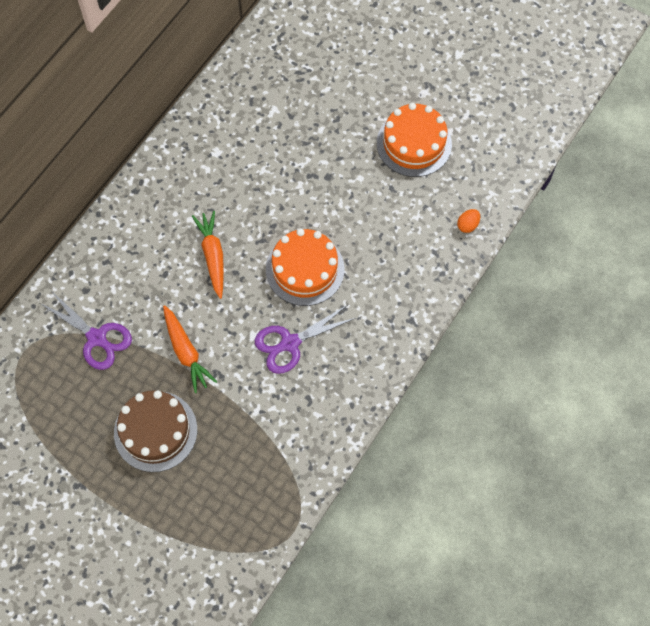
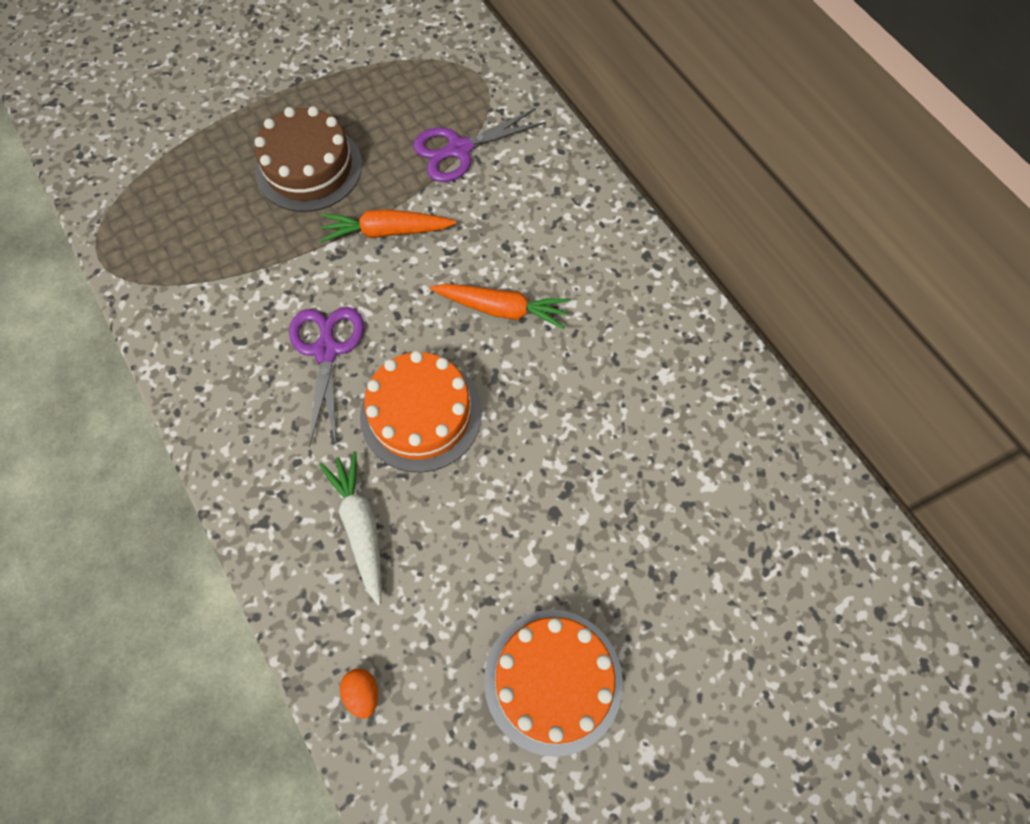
camera: 115 degrees right, 0 degrees up
(386, 268) = (360, 527): none -> white carrot

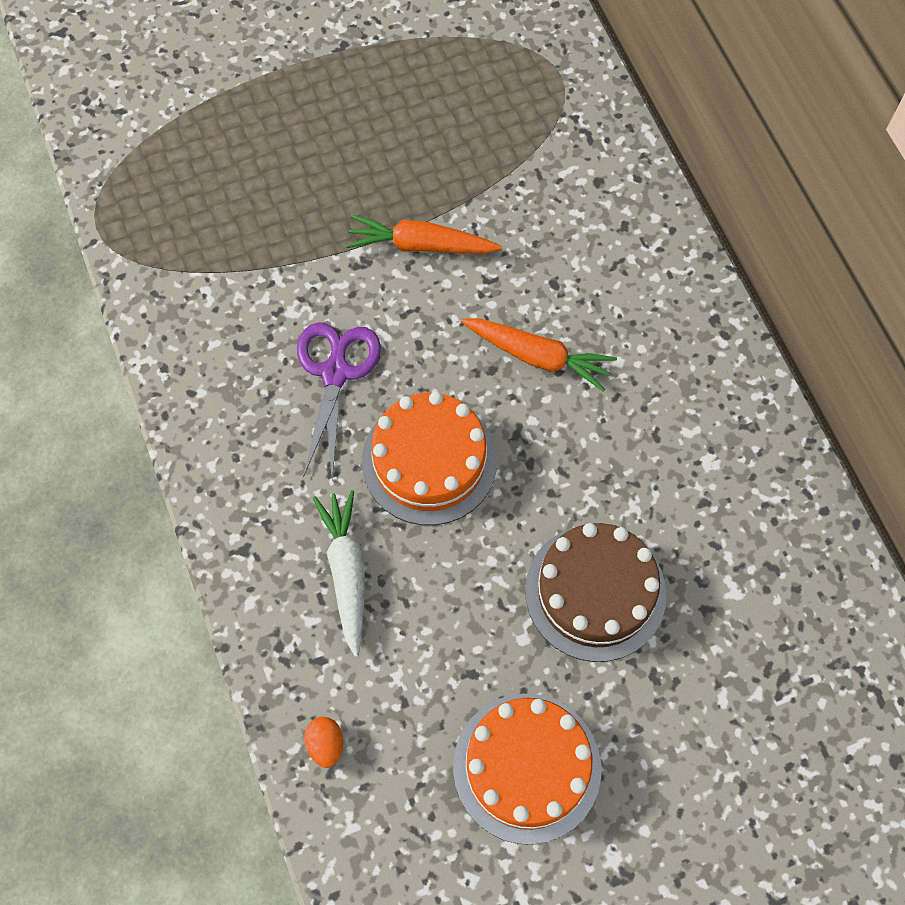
camera: 10 degrees right, 0 degrees up
(309, 168) = (343, 155): brown cake -> brown cake (595, 592)
(459, 150) = (518, 159): purple scissors -> none

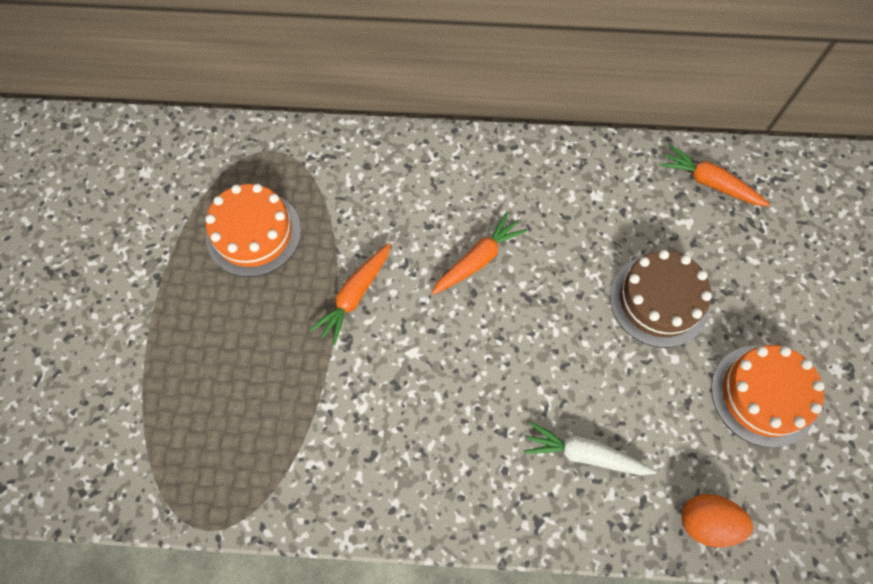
camera: 65 degrees left, 0 degrees up
(325, 744) = (706, 522): orange egg -> orange egg, size x1.71
(335, 372) = (426, 397): purple scissors -> none
(429, 461) = (524, 362): orange cake -> orange cake (253, 233)
(814, 601) = (709, 183): none -> orange carrot

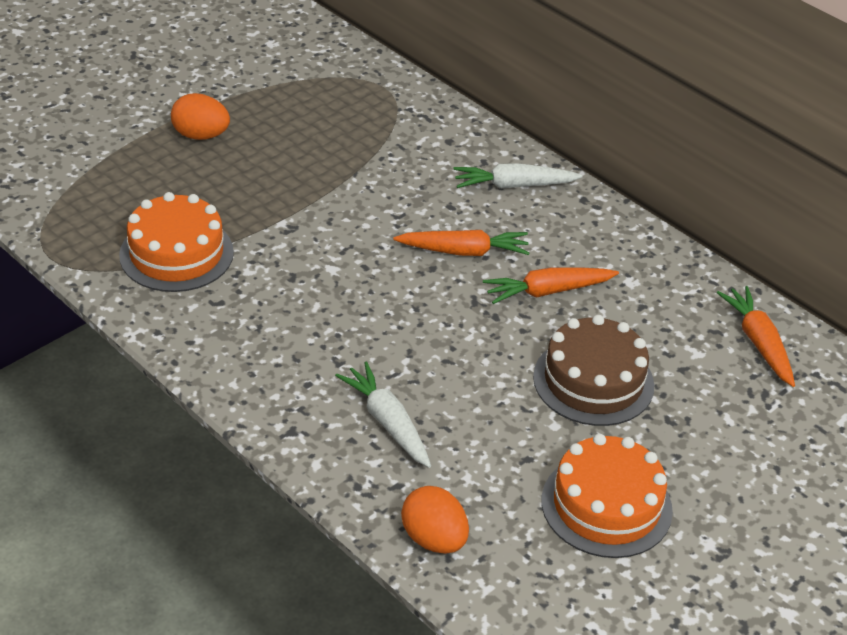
camera: 40 degrees right, 25 degrees down
(191, 309) = (201, 135): none -> orange egg
(253, 233) = (304, 124): orange cake -> orange cake (176, 254)
(355, 296) = (332, 207): orange carrot -> orange carrot (547, 291)
(448, 172) = (514, 185): none -> white carrot

